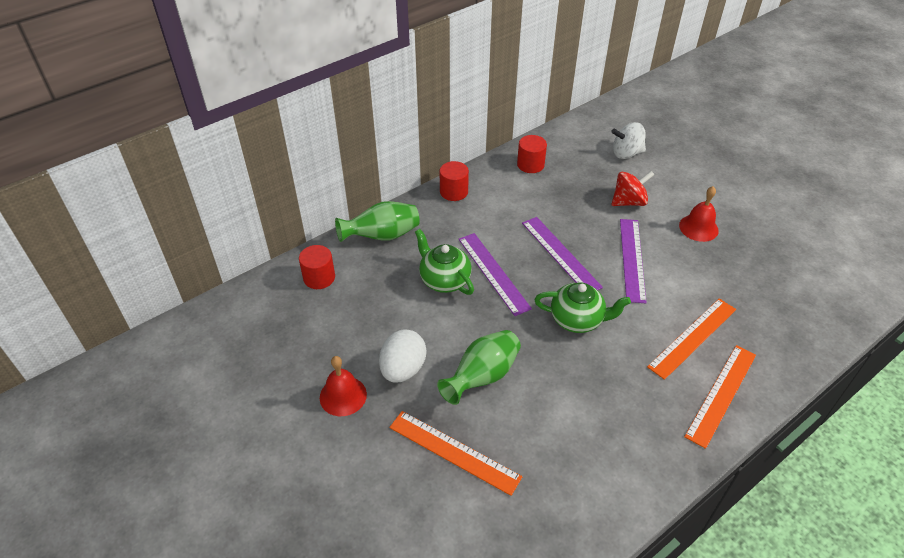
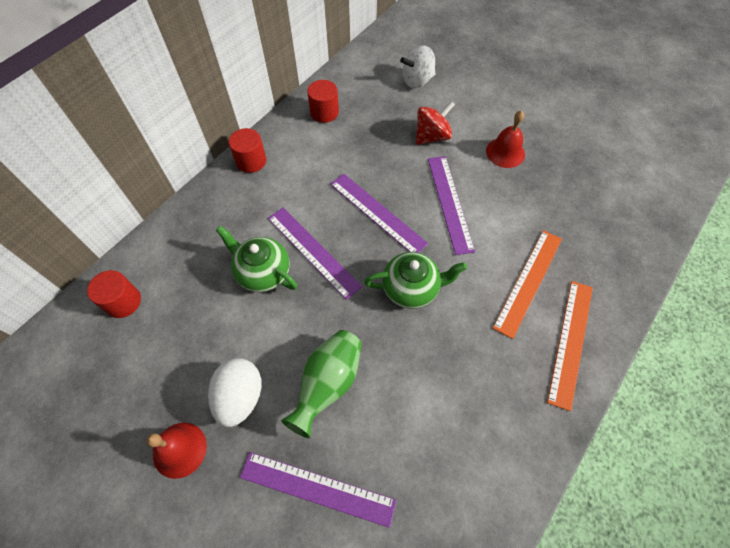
camera: 15 degrees left, 15 degrees up
(382, 236) = (184, 232): green vase -> none
(454, 451) = (317, 488): orange ruler -> purple ruler

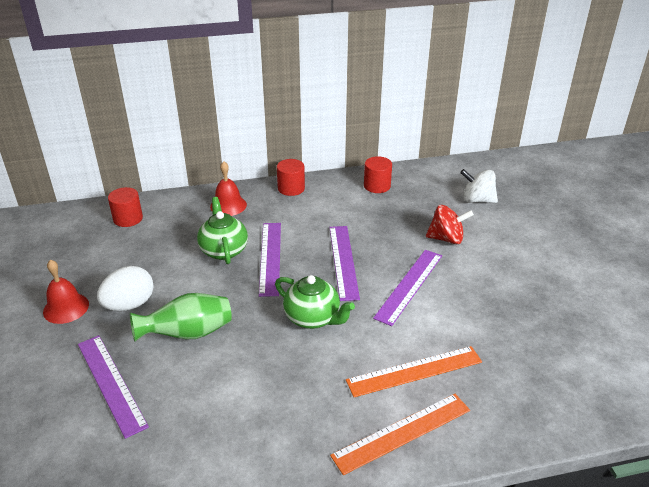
camera: 40 degrees right, 25 degrees down
(505, 152) = (501, 279): red bell -> red bell (228, 205)

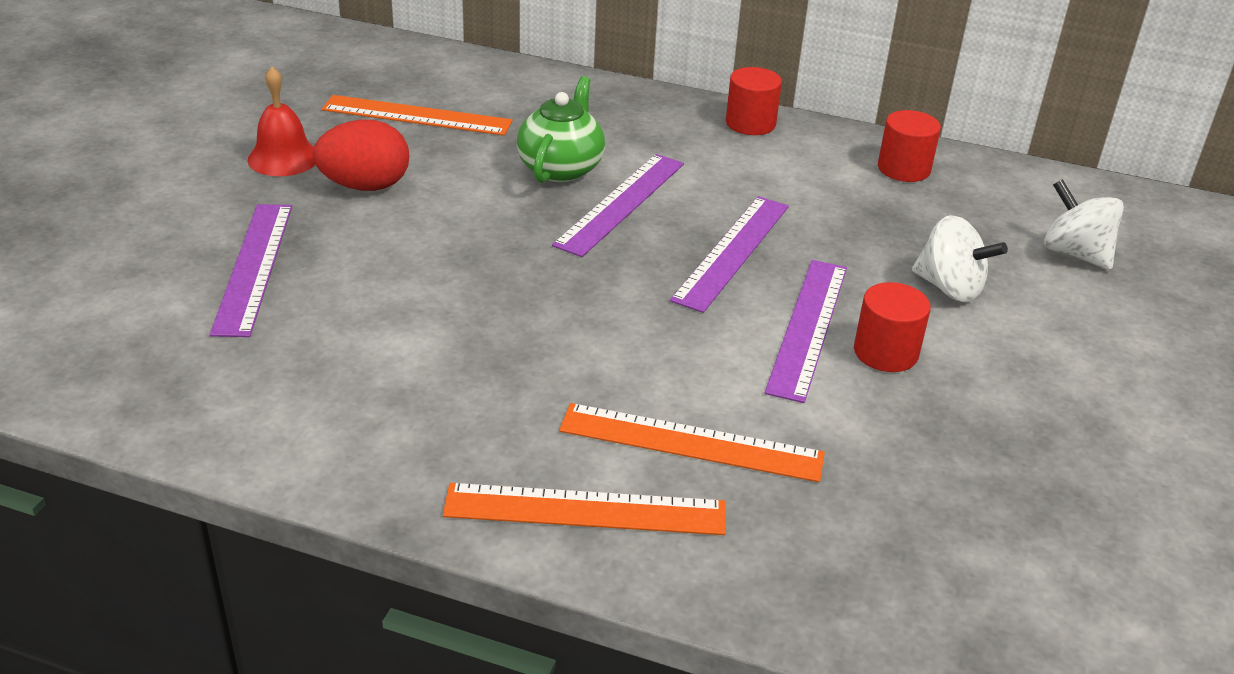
camera: 30 degrees right, 0 degrees up
(120, 250) = (417, 116): none -> orange ruler
(128, 218) = (466, 80): red cylinder -> red cylinder (885, 352)
(129, 305) = (365, 186): white egg -> red egg
(188, 334) = (407, 251): green vase -> none
(228, 205) = (627, 113): red bell -> none
(313, 318) = (604, 306): green teapot -> none
(409, 286) = (808, 327): purple ruler -> purple ruler turned 45 degrees counterclockwise
(446, 239) = (949, 288): red spinning top -> white spinning top

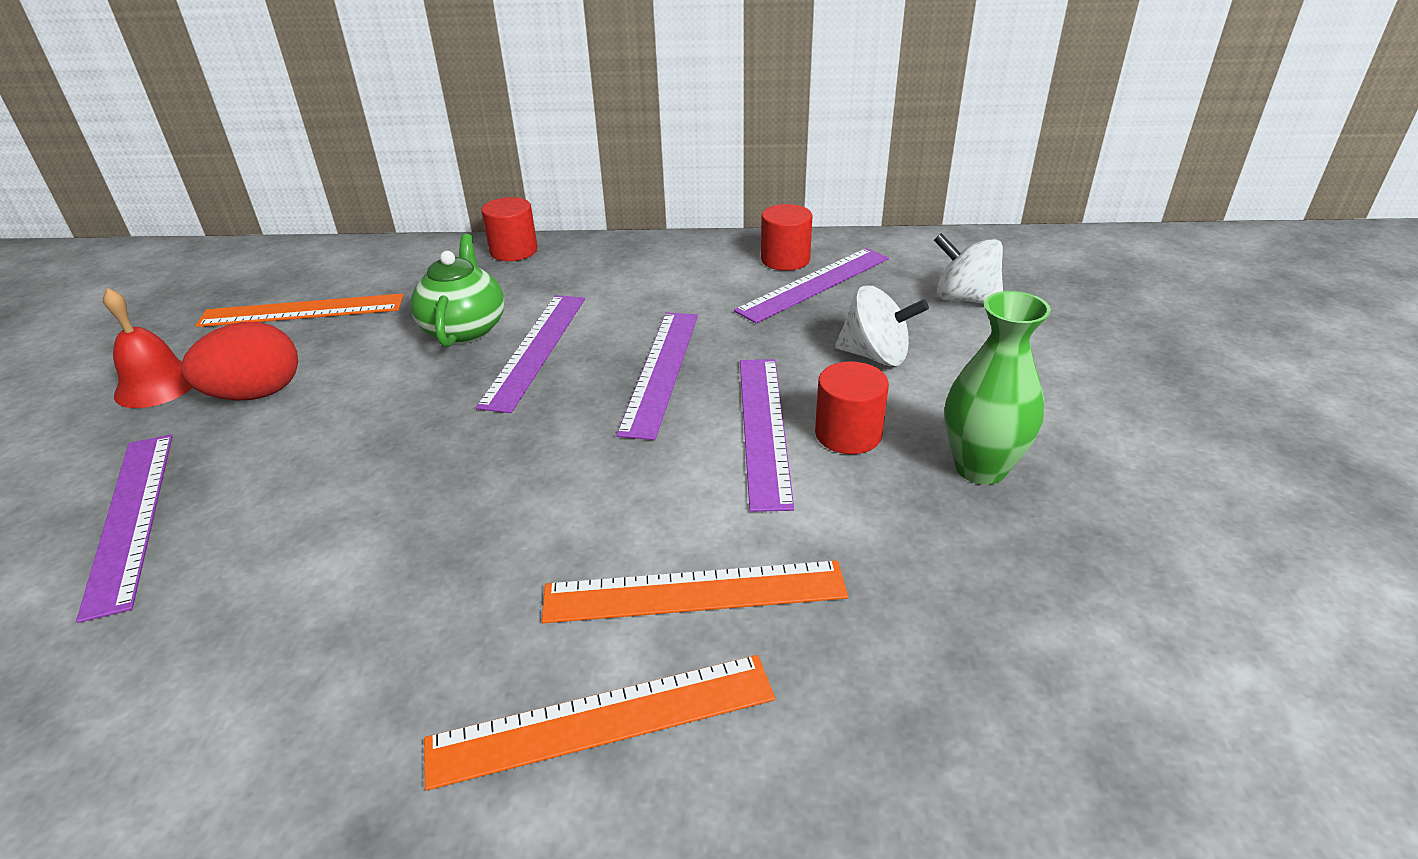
camera: 15 degrees left, 0 degrees up
(750, 123) = (634, 250): red cylinder -> red cylinder (513, 251)
(922, 201) = (814, 284): none -> purple ruler
(997, 413) = (980, 468): none -> green vase

